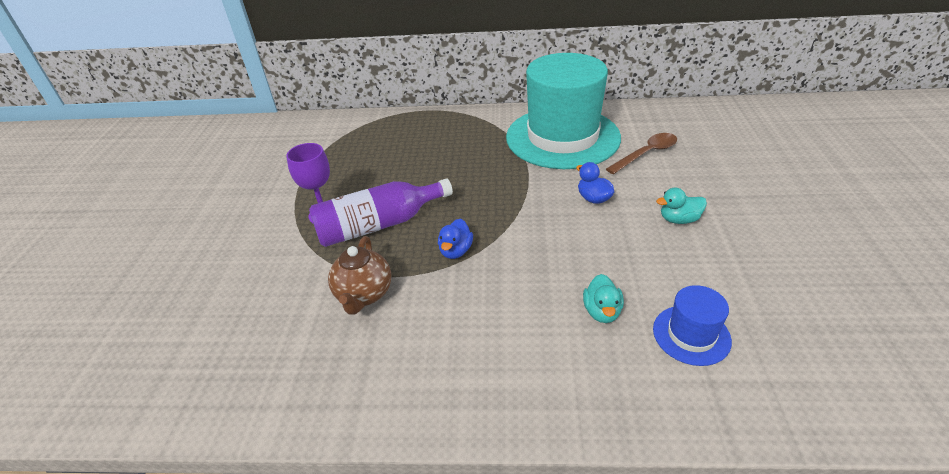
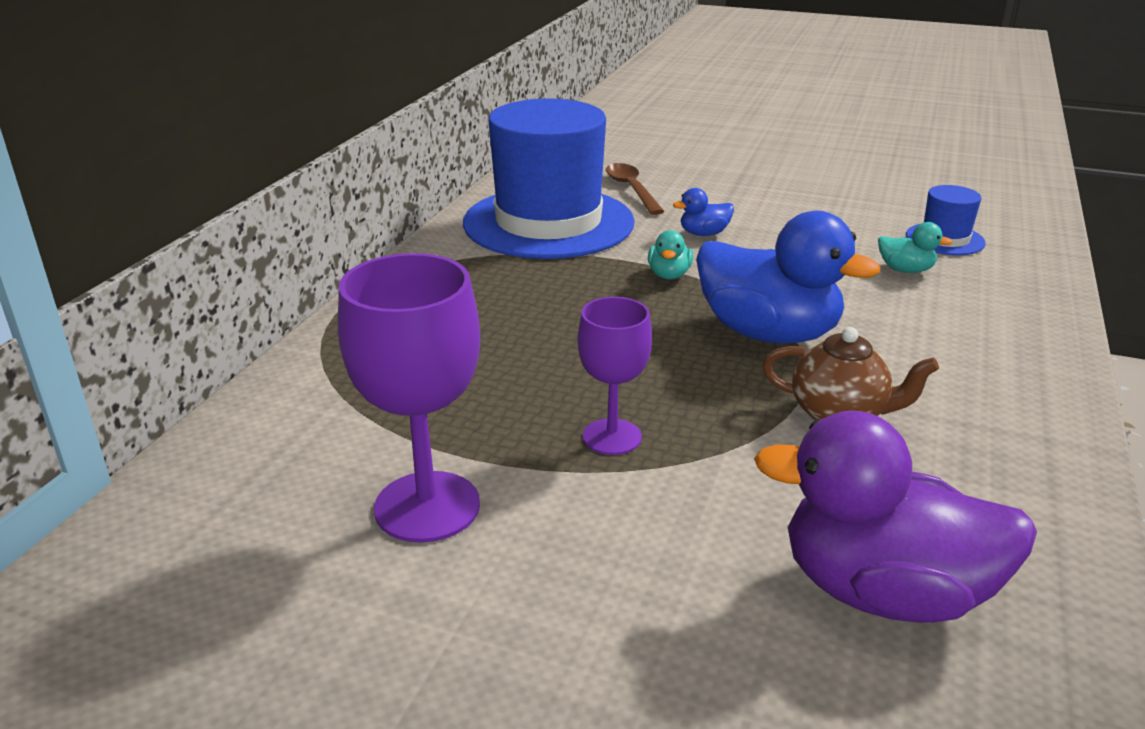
camera: 75 degrees left, 10 degrees down
(201, 327) = (883, 592): none -> purple duck
(264, 179) = (427, 506): none -> purple goblet
(378, 225) = (674, 386): purple bottle -> none
(455, 251) = (768, 333): blue duck -> blue duck, size x2.29
(562, 137) = (548, 222): turquoise hat -> blue hat
(679, 219) = (768, 204): turquoise duck -> turquoise duck (669, 275)

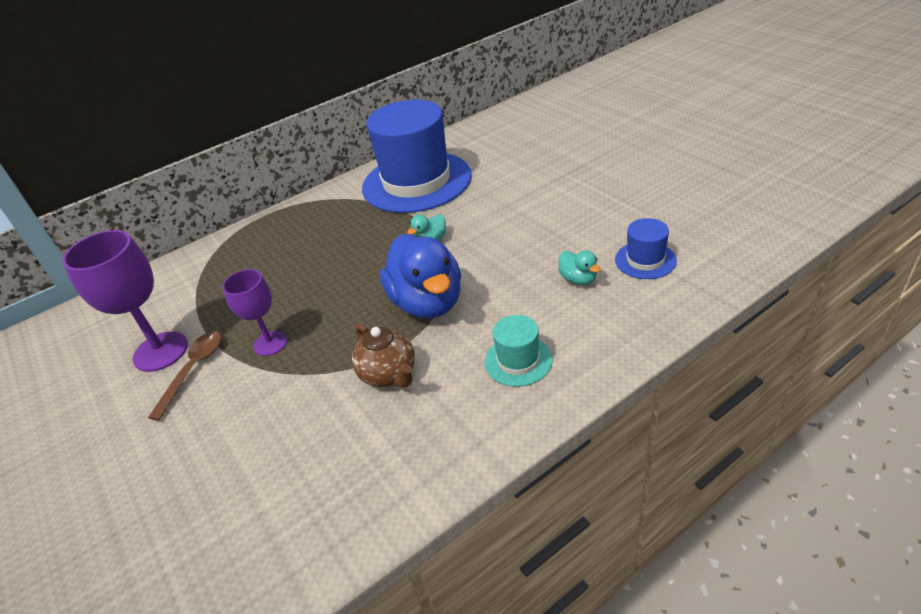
camera: 40 degrees right, 10 degrees up
(631, 189) = (495, 164): brown spoon -> brown spoon (193, 370)
(704, 234) = (491, 213): blue duck -> none
(883, 592) = (264, 491): purple duck -> none
(963, 355) = (518, 361): none -> turquoise hat

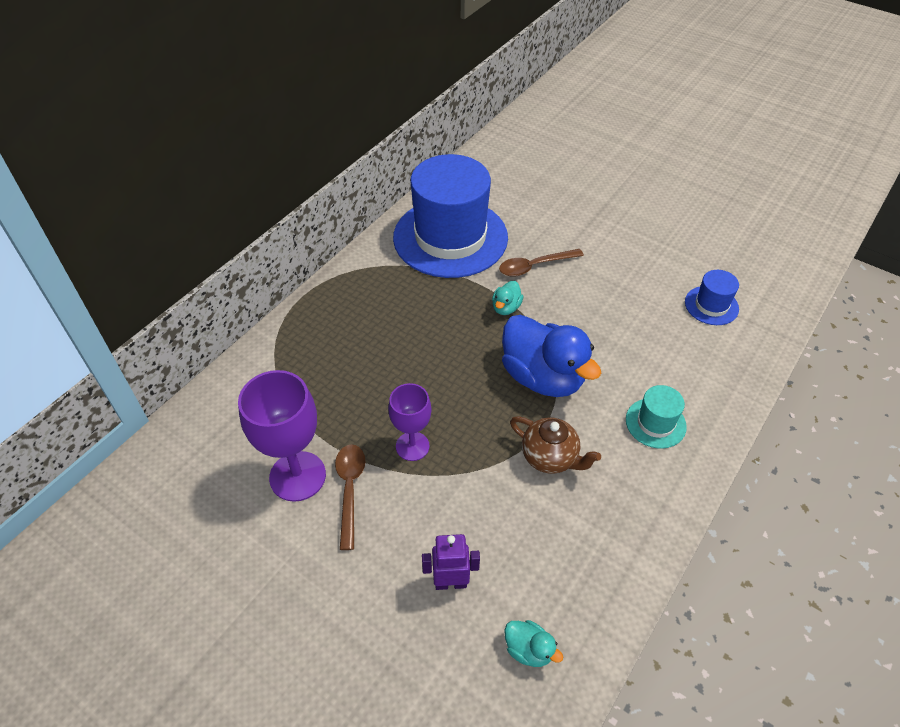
camera: 25 degrees left, 10 degrees up
(221, 469) = (450, 582): none -> purple robot
(479, 210) = (534, 266): none -> brown spoon
(578, 279) = (665, 333): turquoise duck -> turquoise duck (529, 649)

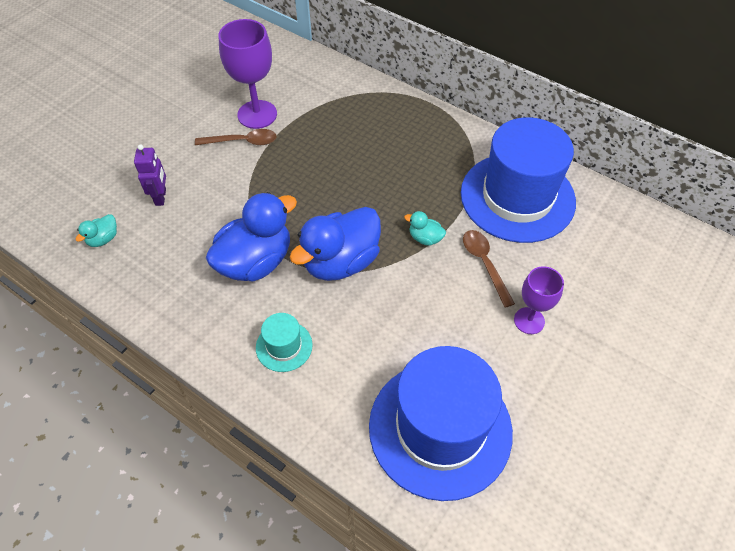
camera: 90 degrees right, 5 degrees up
(412, 446) = (276, 174): purple goblet -> purple goblet (529, 320)
(550, 457) = (255, 262): brown teapot -> blue duck
(711, 305) = (440, 428): blue hat -> blue hat, size x2.34

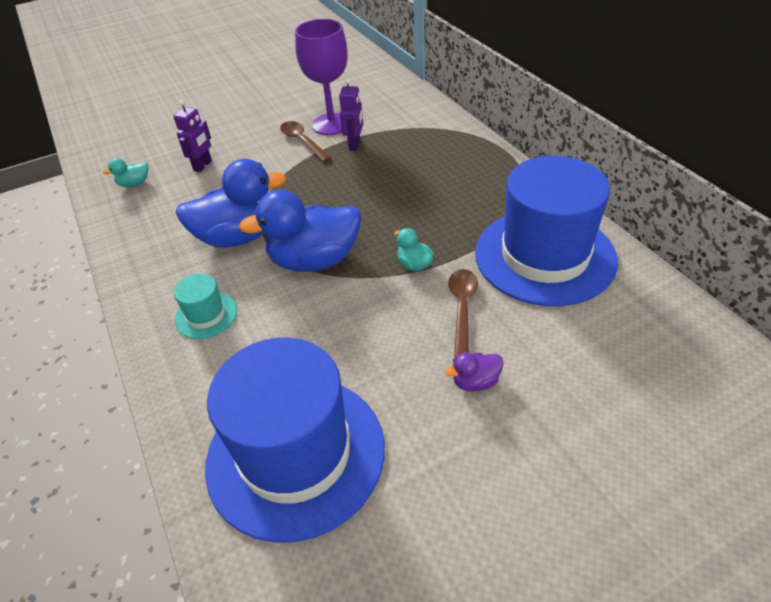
camera: 30 degrees right, 10 degrees down
(242, 142) = (302, 141): brown spoon -> brown spoon turned 150 degrees counterclockwise
(295, 132) = (355, 145): none -> purple robot
(529, 320) = (475, 382): purple goblet -> purple duck

